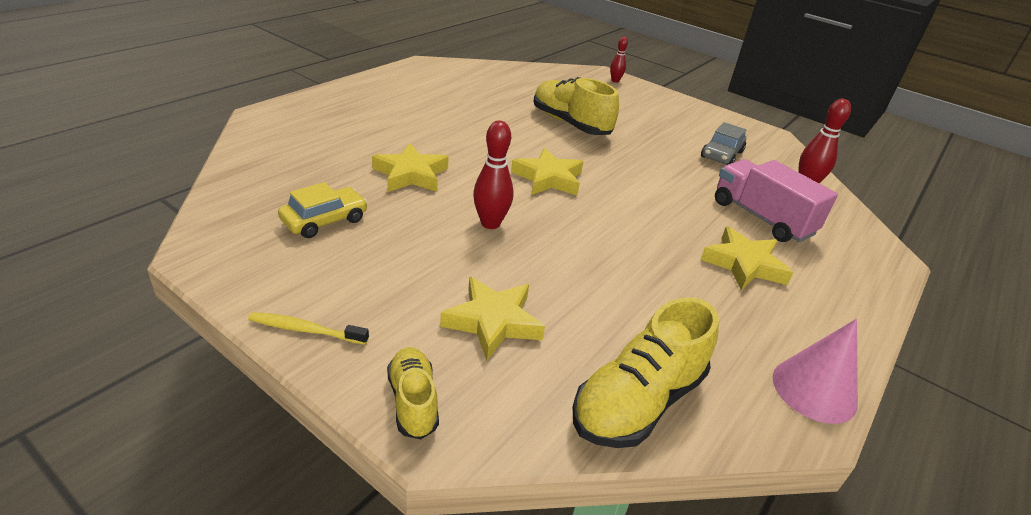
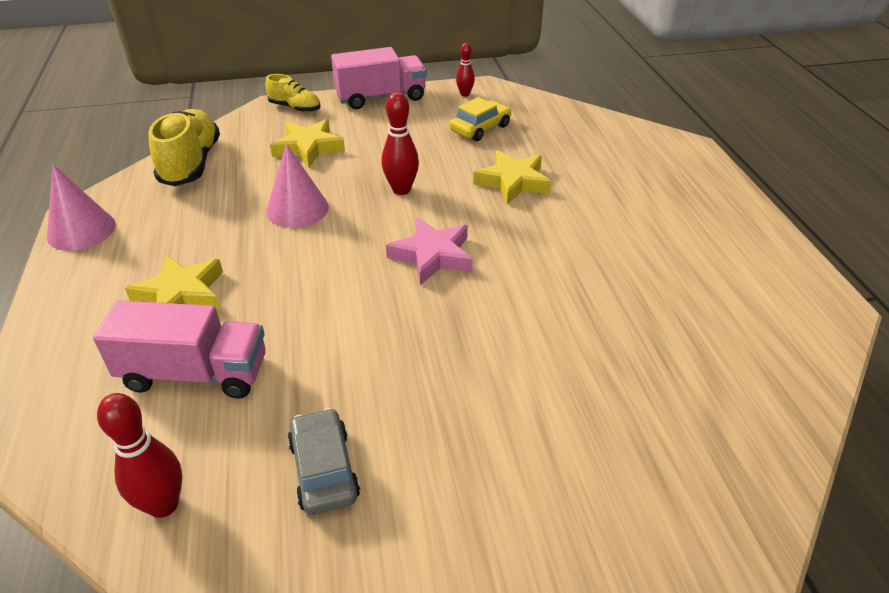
camera: 135 degrees right, 5 degrees up
(305, 330) = (381, 97): yellow toothbrush -> pink truck
(325, 220) = (480, 128): yellow car -> yellow car turned 135 degrees counterclockwise
(548, 178) = (432, 256): yellow star -> pink star
(570, 124) = (540, 351): yellow shoe -> none
(590, 266) = (297, 209): none -> pink cone
(615, 81) = (685, 549): red bowling pin -> red bowling pin (465, 94)

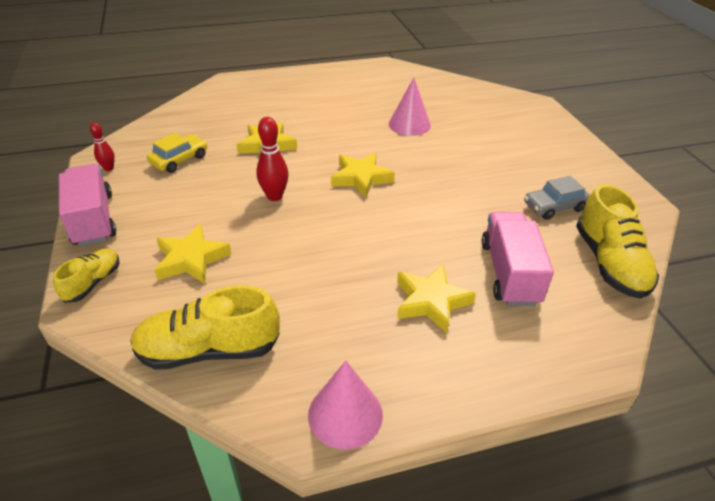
camera: 95 degrees left, 0 degrees up
(163, 505) = (609, 263): red bowling pin -> yellow shoe
(297, 209) = (302, 252): pink cone -> pink cone (409, 124)
(432, 256) = (361, 178): pink star -> yellow star
(480, 128) = (179, 160): yellow car -> yellow car turned 90 degrees clockwise

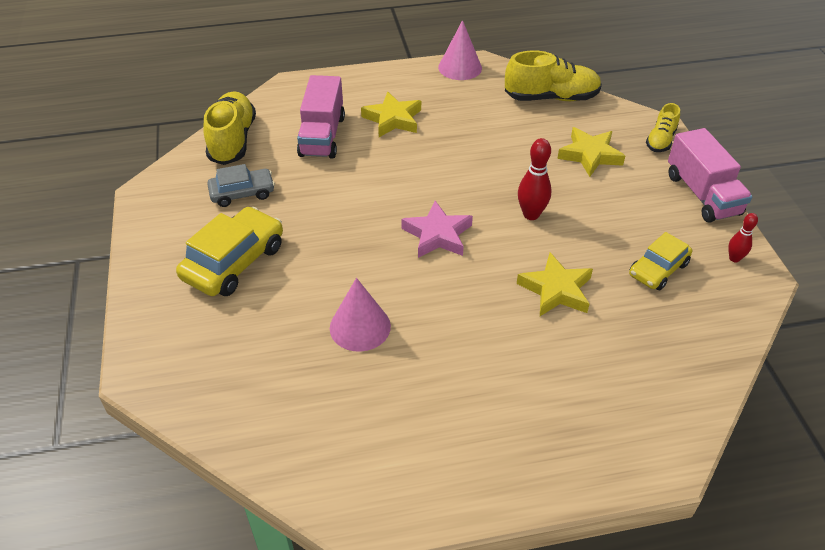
camera: 175 degrees left, 5 degrees up
(361, 178) = (437, 235): yellow star -> pink star
(521, 156) = (234, 262): none -> yellow car

